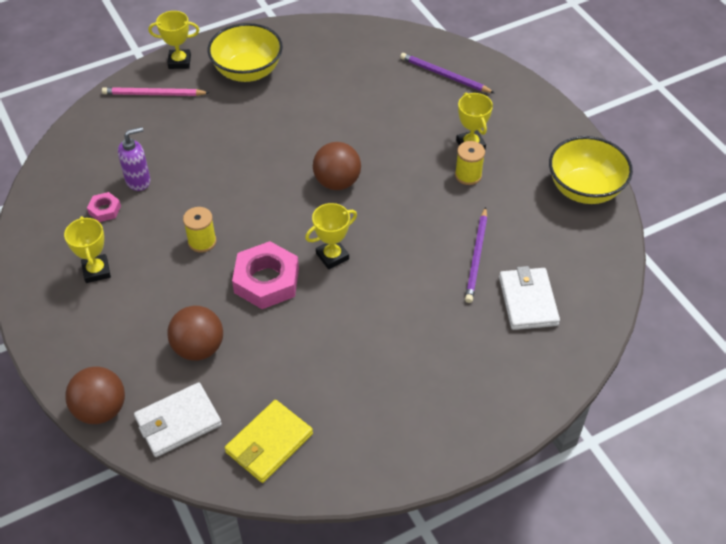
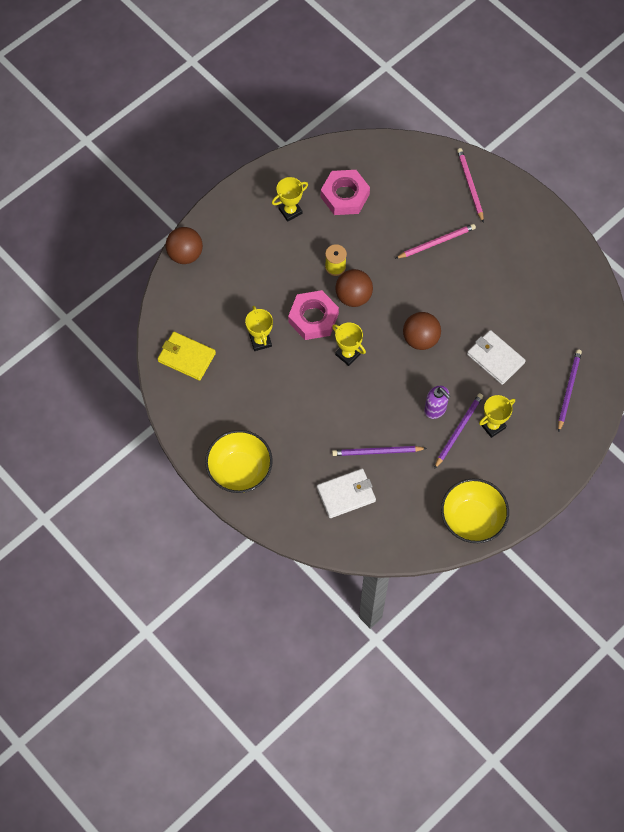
camera: 75 degrees right, 15 degrees up
(104, 210) = (345, 196): pink nut -> pink nut, size x2.05
(138, 181) = (378, 207): purple soap dispenser -> purple soap dispenser (435, 409)
(178, 422) = (188, 300): white wallet -> white wallet (495, 358)
(179, 62) = (513, 190): yellow trophy -> yellow trophy (260, 341)
(198, 348) = (246, 294): brown ball -> brown ball (353, 296)
(214, 139) = (436, 242): none -> pink pencil
(247, 71) = (519, 242): yellow bowl -> yellow bowl (240, 471)
(468, 175) = (458, 430): yellow spool -> purple pencil

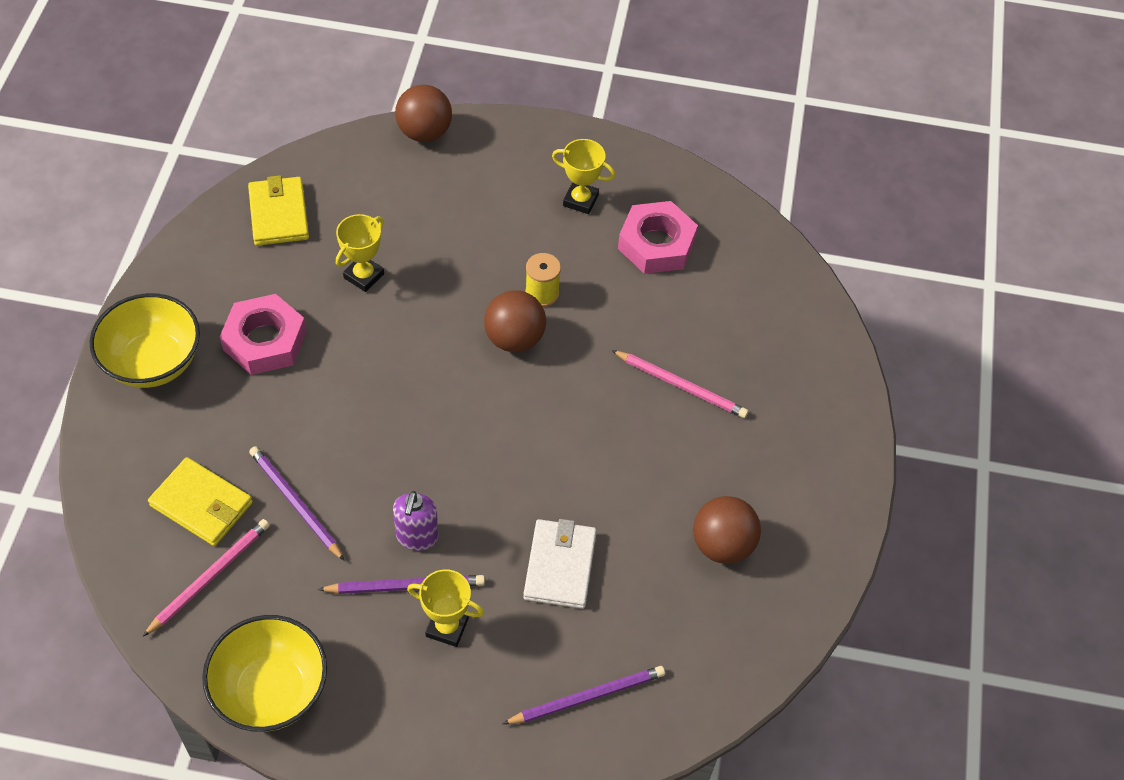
camera: 50 degrees right, 10 degrees down
(313, 318) = (444, 313): pink nut -> pink nut (265, 340)
(346, 494) = (202, 504): white wallet -> yellow wallet
(348, 354) = (421, 382): yellow trophy -> none
(420, 339) = (514, 454): brown ball -> brown ball (722, 545)
(470, 185) = (806, 373): pink pencil -> pink pencil (210, 577)

